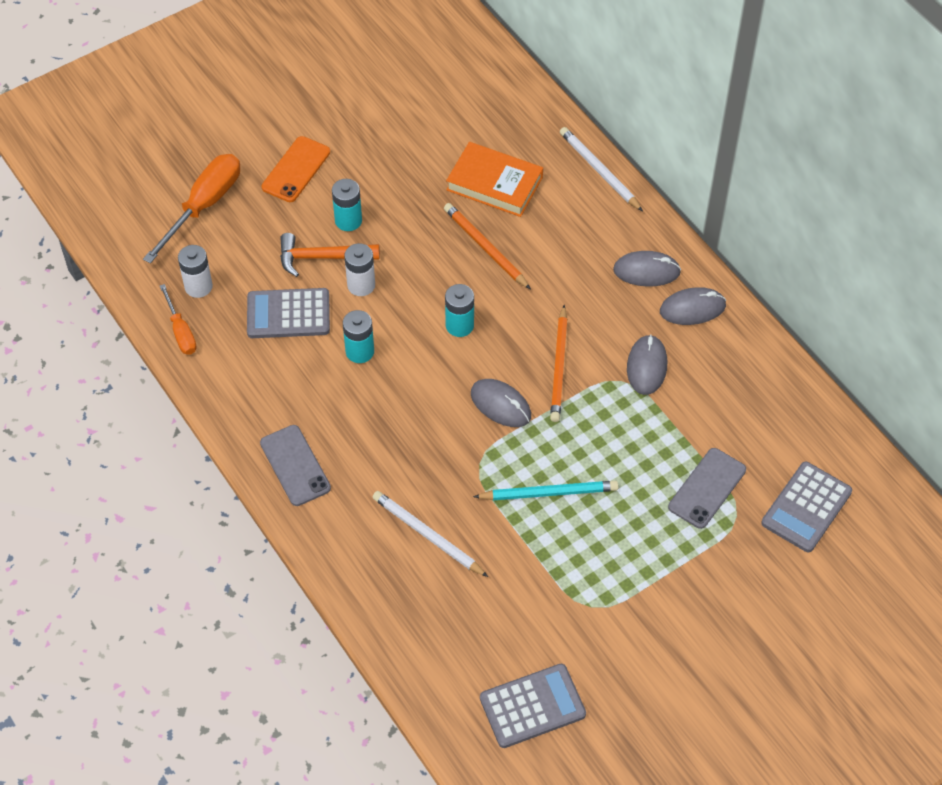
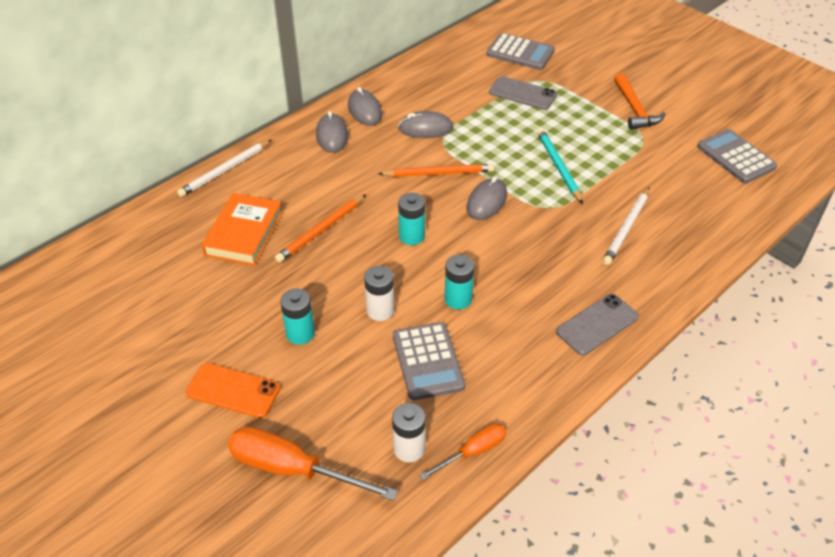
camera: 100 degrees left, 10 degrees down
(322, 257) = (351, 347): orange hammer -> orange hammer (635, 109)

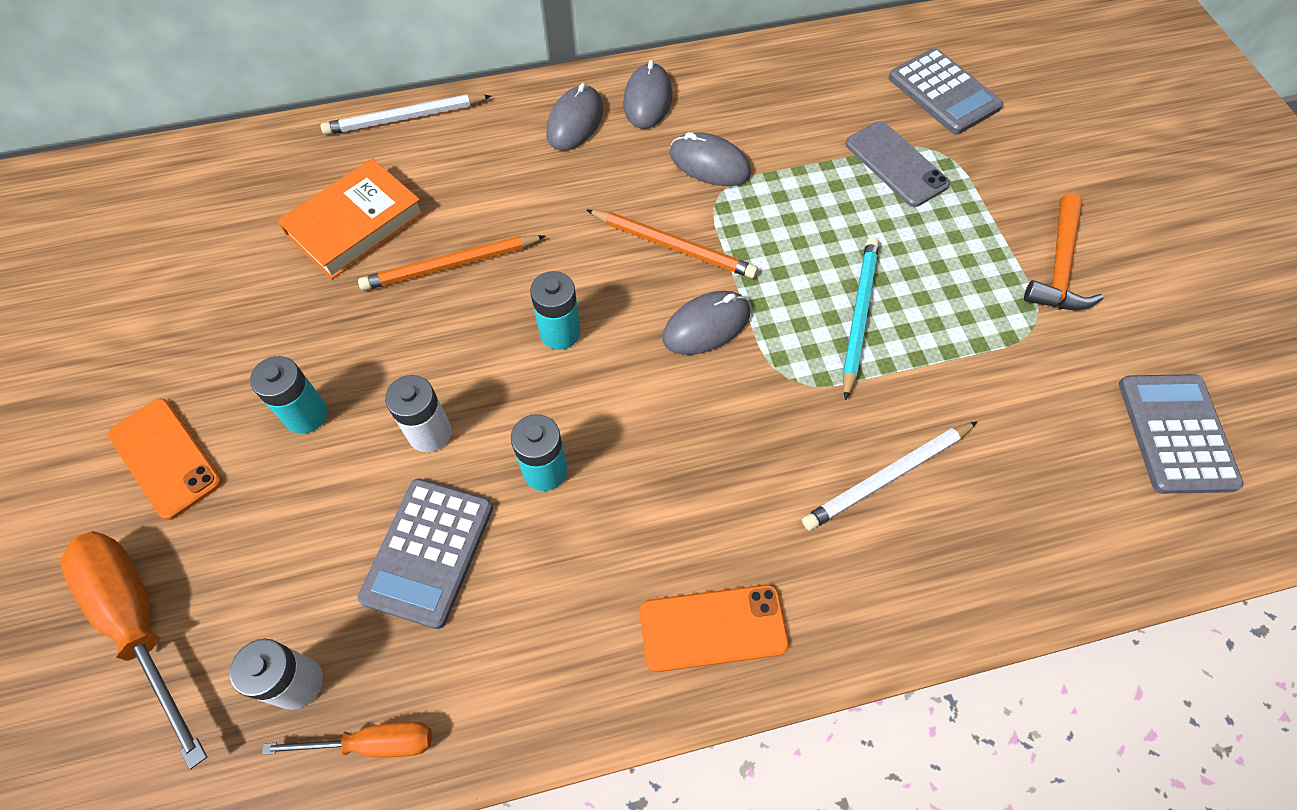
camera: 30 degrees right, 15 degrees up
(597, 324) = (713, 628): grey phone -> orange phone

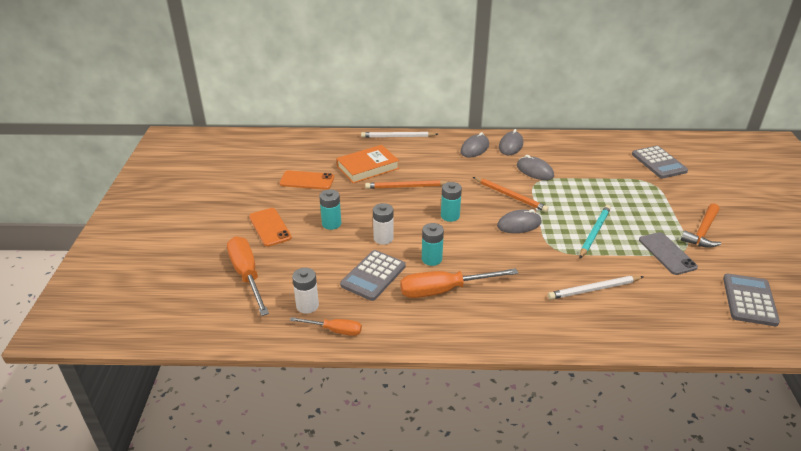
camera: 15 degrees right, 25 degrees down
(588, 558) = (444, 290): none -> orange screwdriver
(713, 628) = (496, 324): orange phone -> orange phone (307, 180)
(896, 164) = (627, 184): grey phone -> grey phone (667, 253)

